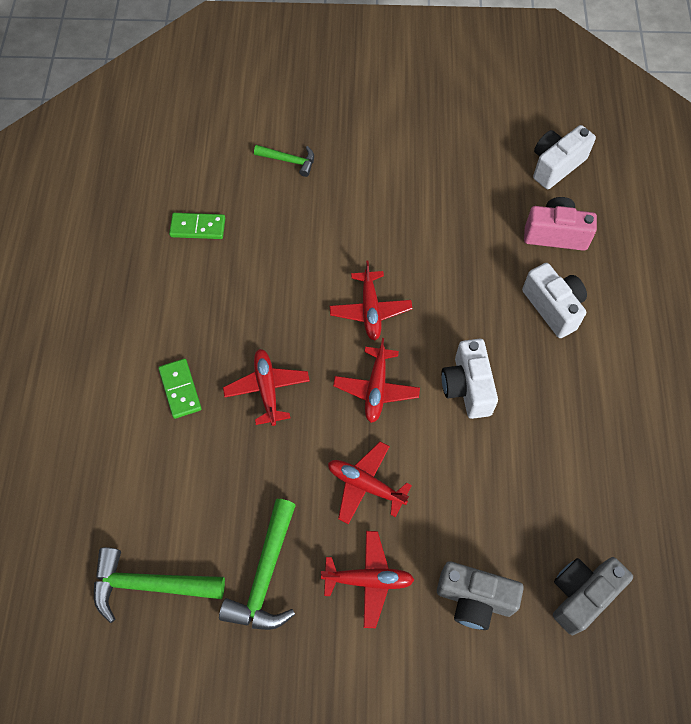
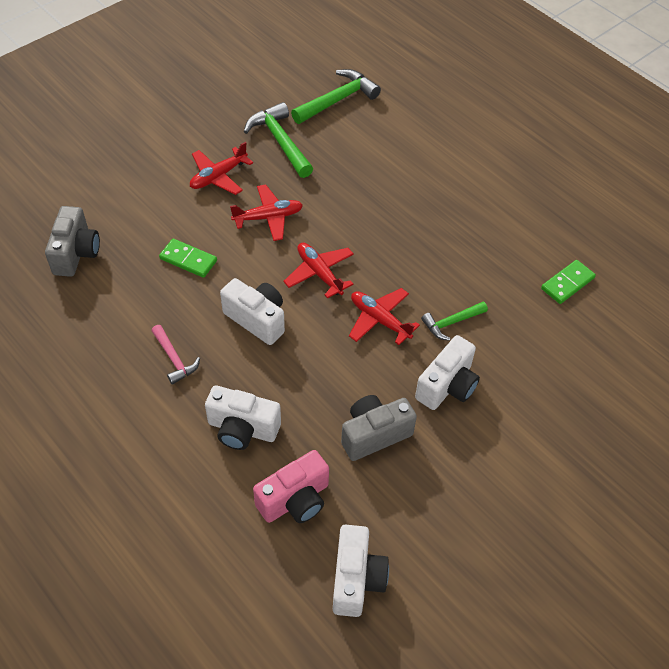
camera: 135 degrees right, 10 degrees down
(180, 389) = (441, 186): green domino -> green domino (188, 260)
(267, 389) = (389, 223): red plane -> none
(289, 161) = (577, 387): green hammer -> green hammer (451, 323)
(375, 226) = (447, 386): none -> white camera
(474, 599) = (145, 208): grey camera -> grey camera (374, 434)
(564, 404) = (174, 359): none -> pink hammer

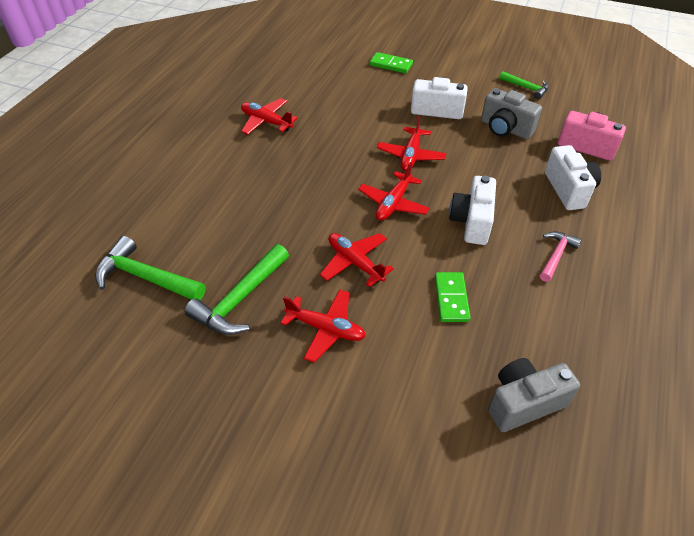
camera: 115 degrees left, 5 degrees down
(356, 579) = (601, 106): white camera -> none
(451, 323) = (382, 122): green hammer -> green hammer (526, 88)
(503, 227) = (266, 122): none -> red plane
(567, 283) = (303, 82): green domino -> green domino (391, 65)

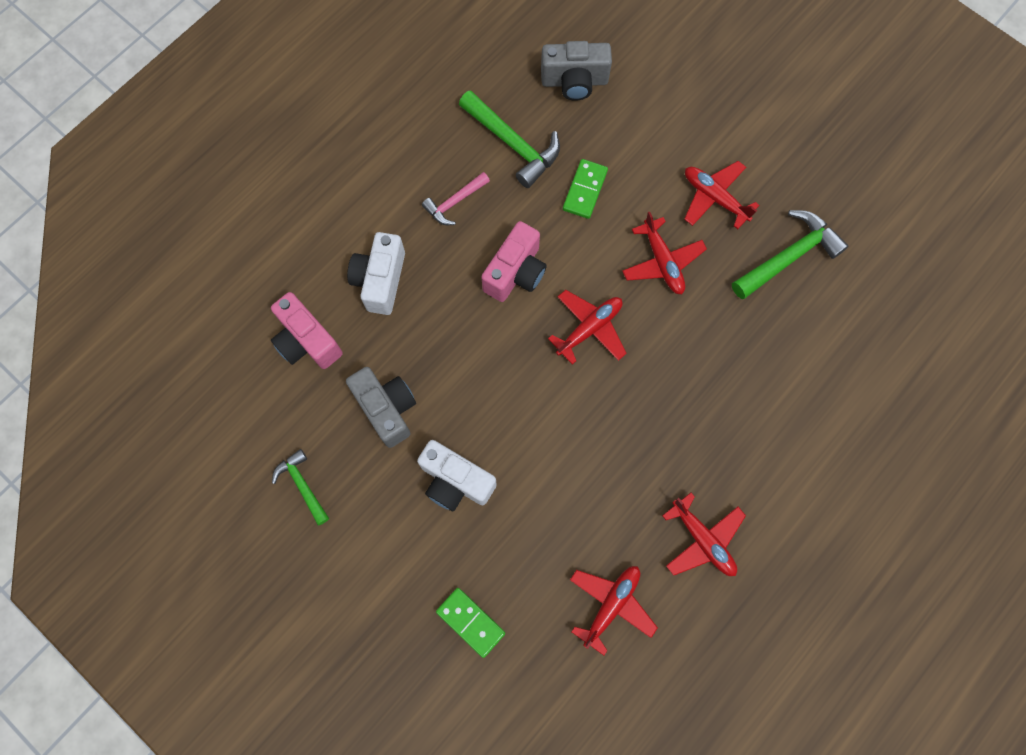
camera: 160 degrees left, 25 degrees up
(146, 277) = (882, 315): green hammer -> green hammer (513, 144)
(410, 155) = (534, 401): red plane -> red plane (611, 605)
(471, 222) = (516, 273): white camera -> pink camera

